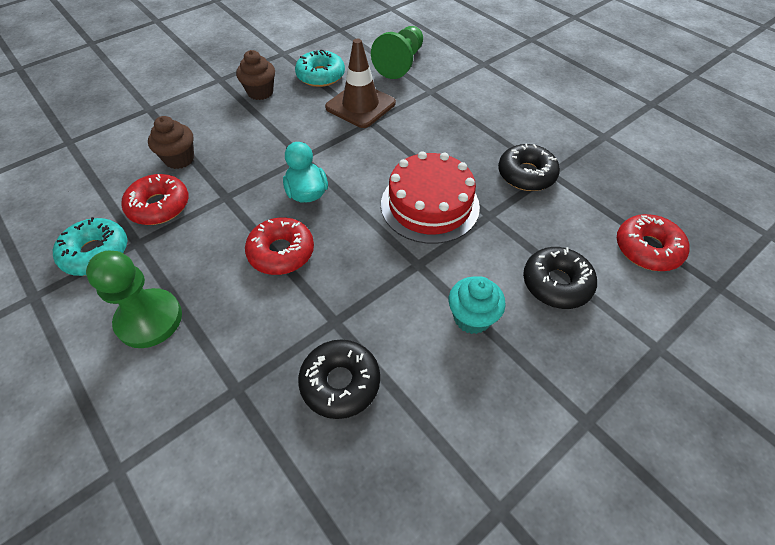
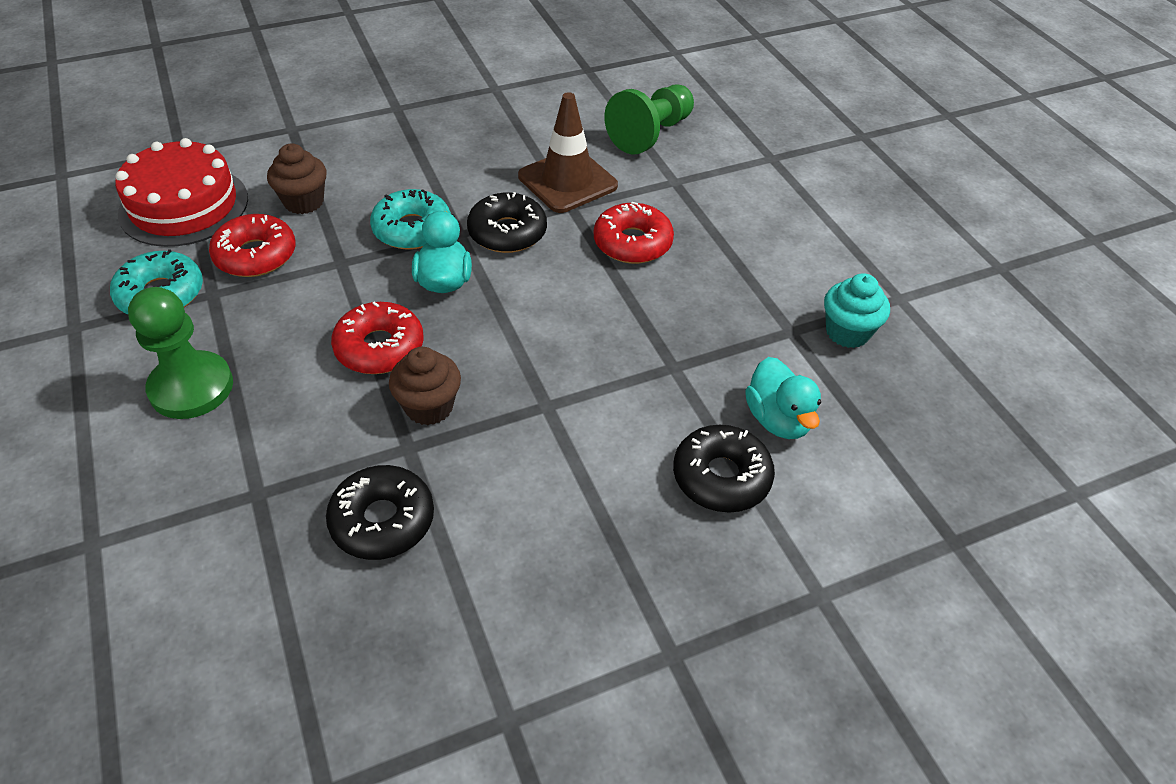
camera: 15 degrees right, 5 degrees down
(260, 92) = (442, 136): brown cupcake -> brown cupcake (429, 407)
(320, 75) = (532, 129): turquoise donut -> turquoise donut (412, 229)
(429, 205) = (598, 334): red cake -> red cake (184, 206)
(472, 318) = (584, 489): turquoise cupcake -> turquoise cupcake (847, 332)
(526, 174) = (754, 325): black donut -> black donut (507, 232)
(572, 234) = (778, 419): none -> turquoise duck
(647, 249) = (877, 466): red donut -> red donut (632, 243)

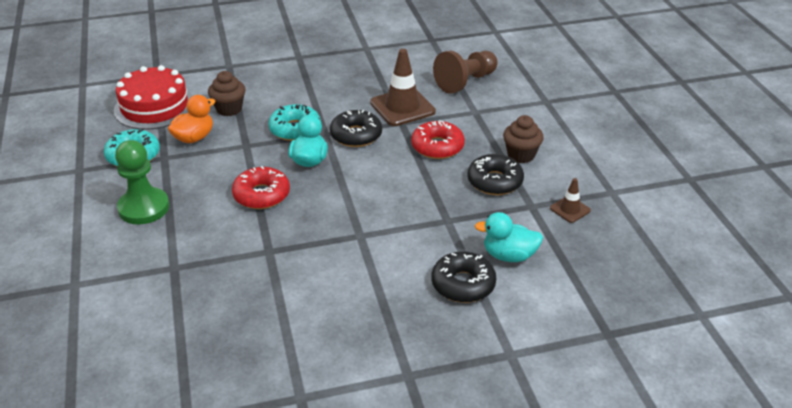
camera: 10 degrees right, 10 degrees down
(256, 255) = (194, 138): red donut -> orange duck
(382, 520) = (246, 288): black donut -> black donut (494, 181)
(429, 407) = (286, 230): brown cupcake -> brown cupcake (521, 155)
(651, 134) = (465, 82): green pawn -> brown pawn
(778, 419) = (509, 255): turquoise duck -> turquoise duck turned 105 degrees clockwise
(847, 332) = (570, 209): turquoise cupcake -> brown traffic cone

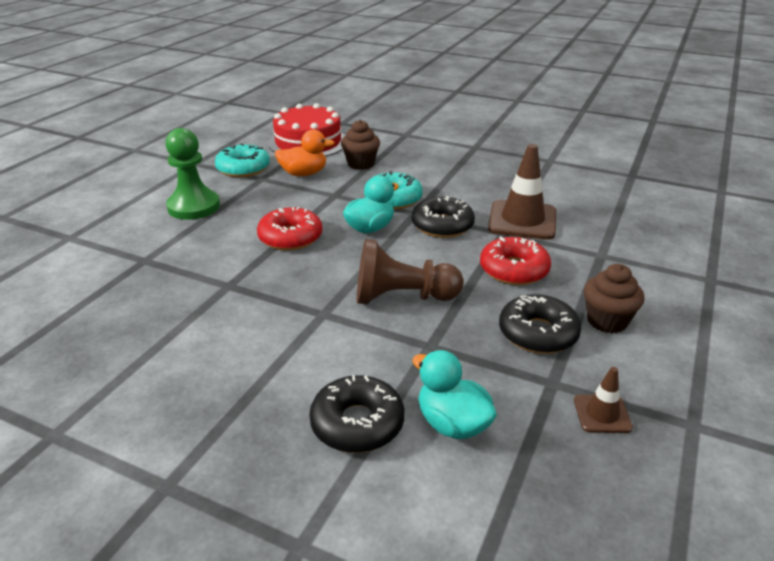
camera: 40 degrees right, 5 degrees down
(465, 82) = (625, 224): brown pawn -> brown pawn (402, 297)

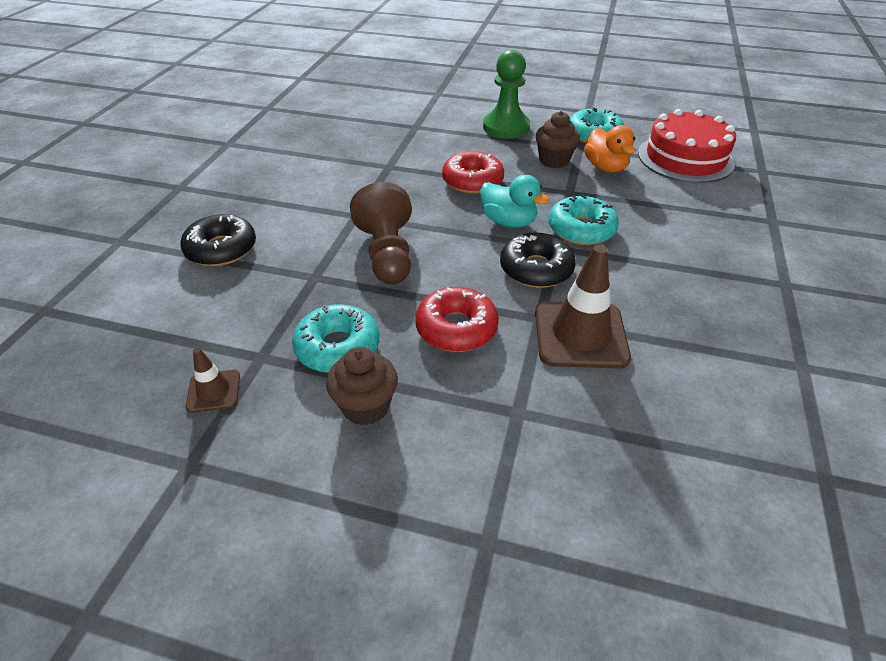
camera: 80 degrees right, 10 degrees up
(361, 164) = (655, 198): brown cupcake -> brown cupcake (554, 160)
(452, 423) = (214, 296): turquoise duck -> none
(538, 333) = (337, 347): black donut -> turquoise donut

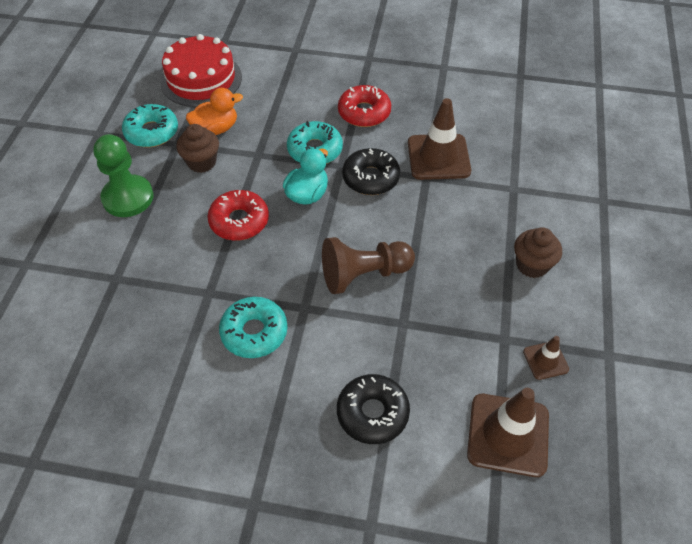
camera: 95 degrees left, 10 degrees up
(142, 340) = (508, 434): none -> brown traffic cone
(337, 347) = (482, 290): turquoise donut -> turquoise donut (254, 332)
(456, 328) = (446, 222): red donut -> red donut (364, 112)

